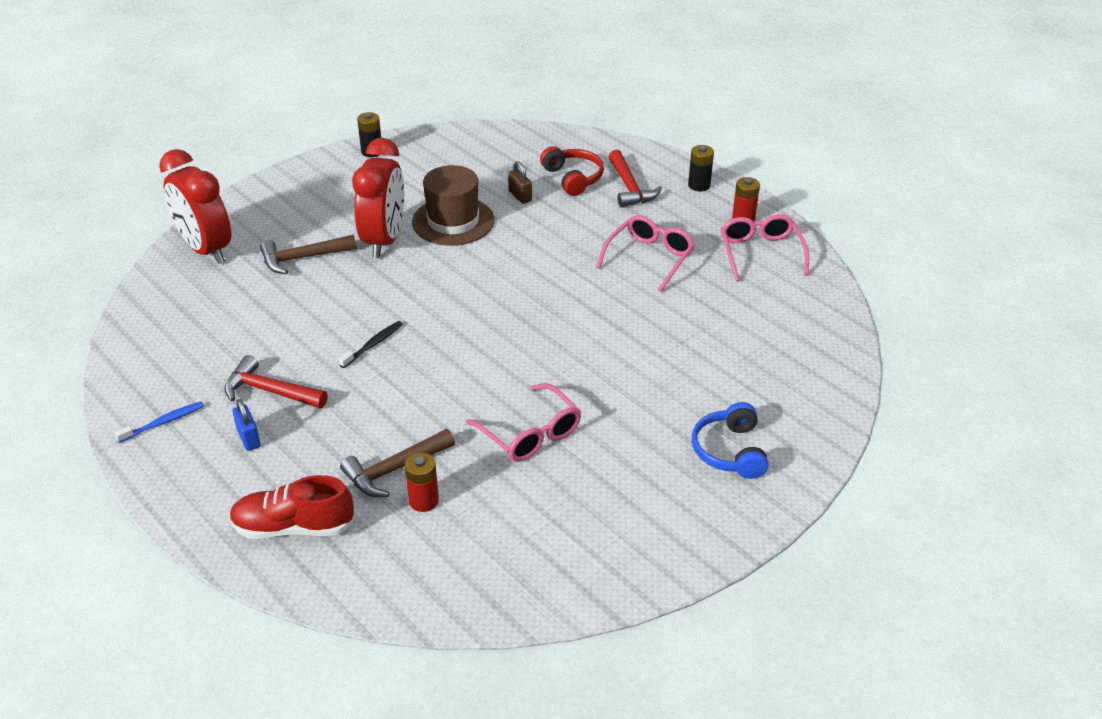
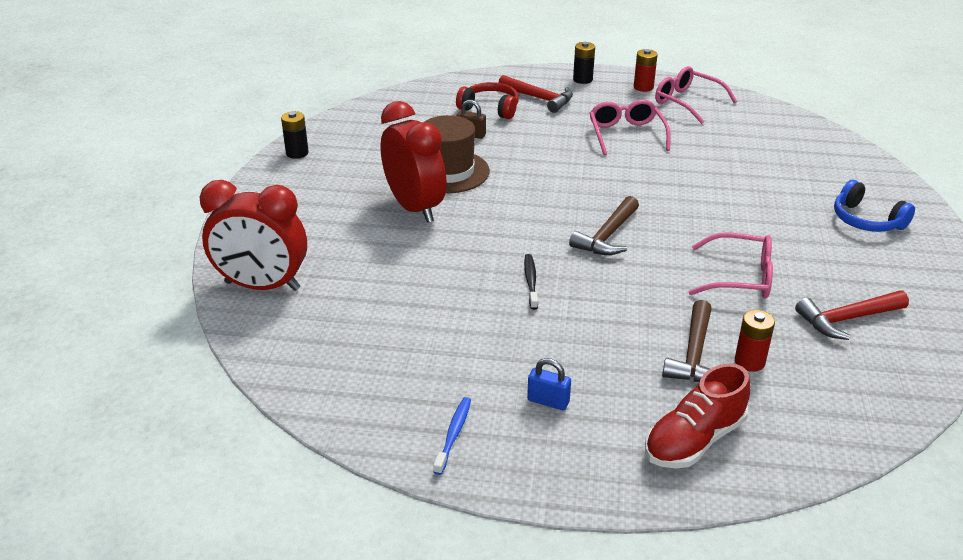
camera: 40 degrees left, 5 degrees down
(269, 391) = (505, 358): red hammer -> red hammer (847, 319)
(302, 258) = (366, 251): brown hammer -> brown hammer (607, 236)

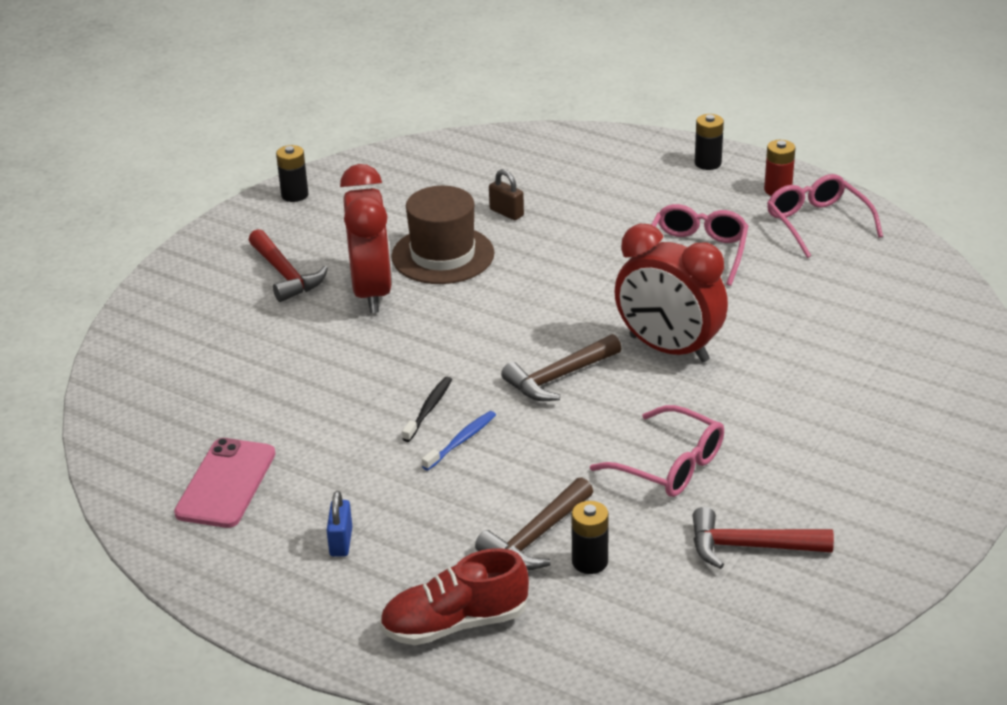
camera: 25 degrees right, 0 degrees up
(262, 286) = (153, 344): red clock -> red clock (668, 349)
(413, 381) = (226, 483): none -> pink phone
(453, 434) = (223, 548): blue toothbrush -> blue toothbrush (461, 441)
(490, 108) = (557, 181): red headphones -> none
(540, 98) = (630, 180): red hammer -> red hammer (285, 275)
(548, 401) = (341, 542): blue padlock -> blue padlock turned 45 degrees clockwise
(749, 362) = (589, 562): red battery -> black battery
(866, 220) = (898, 435): blue headphones -> none

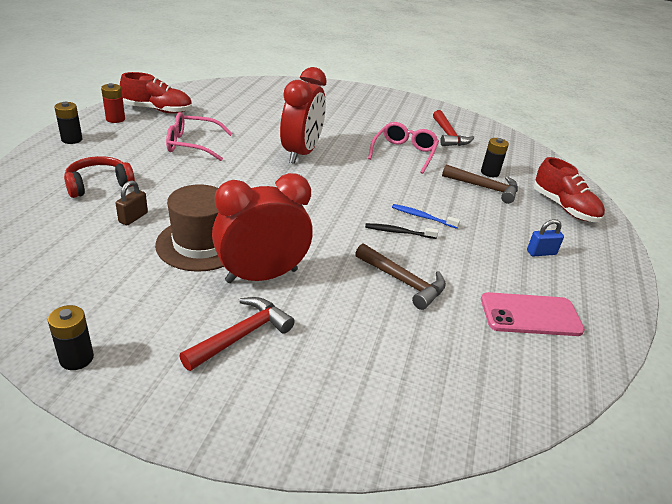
camera: 110 degrees left, 0 degrees up
(558, 377) = (343, 186): brown hammer -> brown hammer (403, 282)
(585, 188) = (99, 185): none -> red headphones
(817, 223) = (158, 110): pink glasses -> red shoe

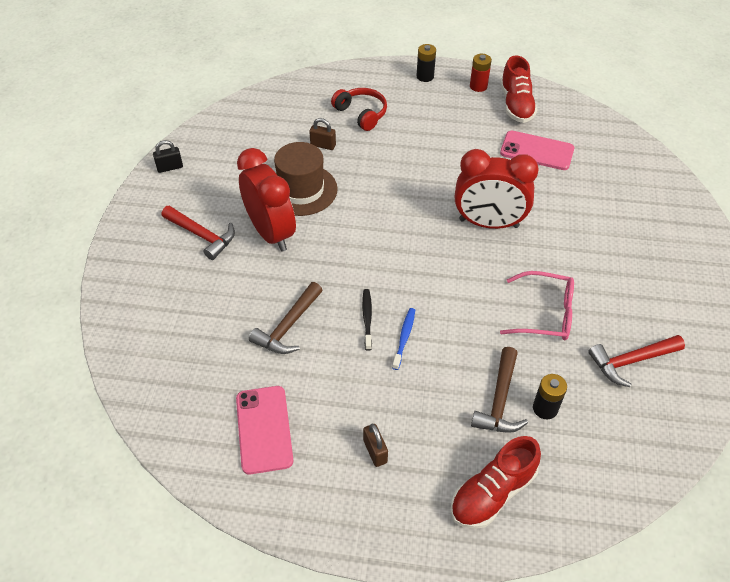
camera: 85 degrees right, 15 degrees up
(76, 358) = (170, 167): black battery -> black padlock
(192, 144) = (459, 145): pink glasses -> none
(225, 116) = (537, 151): none -> pink phone
(541, 253) = (375, 451): blue padlock -> brown padlock

